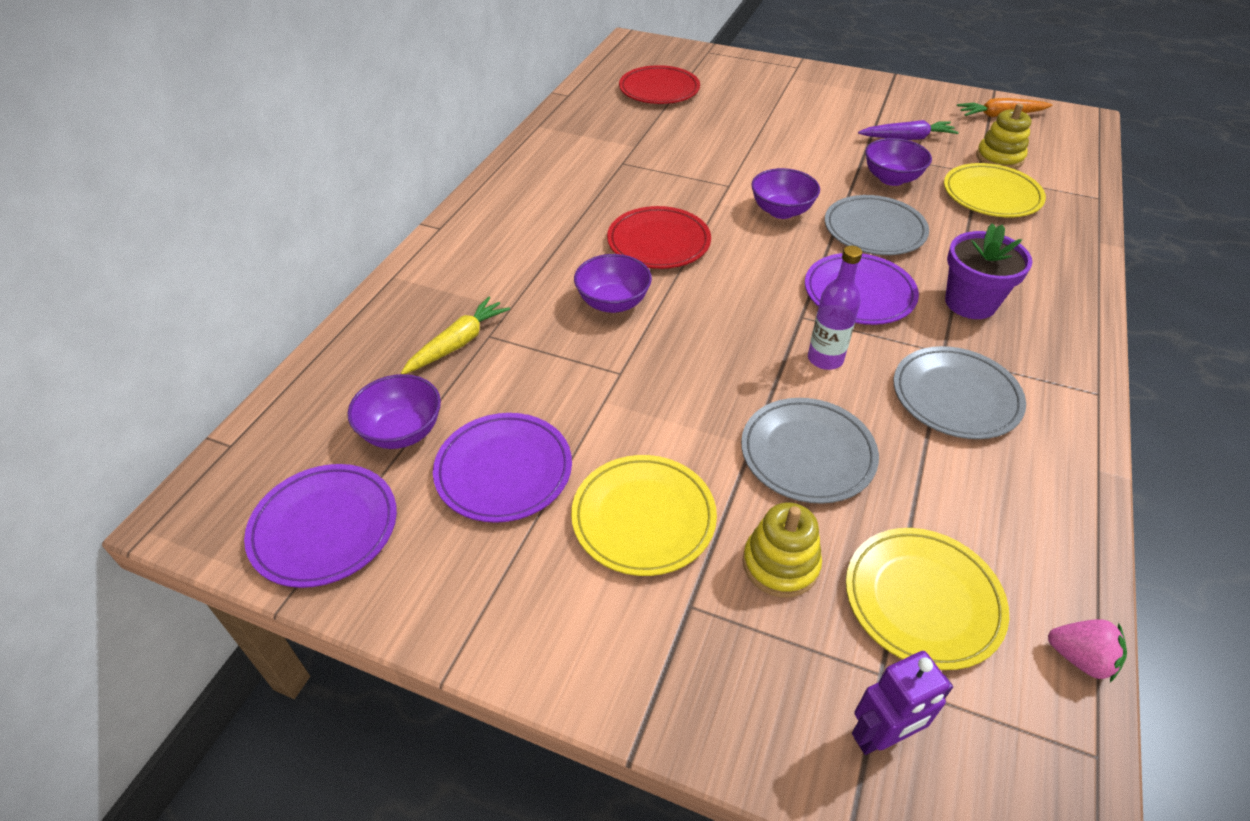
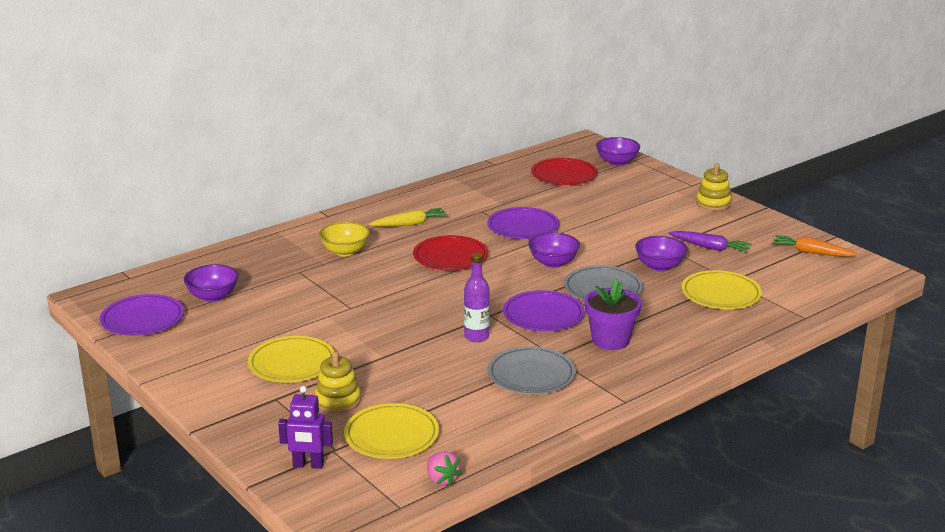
camera: 30 degrees right, 20 degrees down
(458, 343) = (279, 270): yellow carrot -> yellow carrot (410, 224)
(504, 470) = (245, 326): purple plate -> purple plate (523, 227)
(518, 279) = (345, 251): none -> yellow bowl
(613, 302) = (385, 277): purple bowl -> purple bowl (617, 162)
(807, 454) = (409, 369): grey plate -> none
(999, 158) = (764, 276): yellow stacking toy -> yellow stacking toy (713, 203)

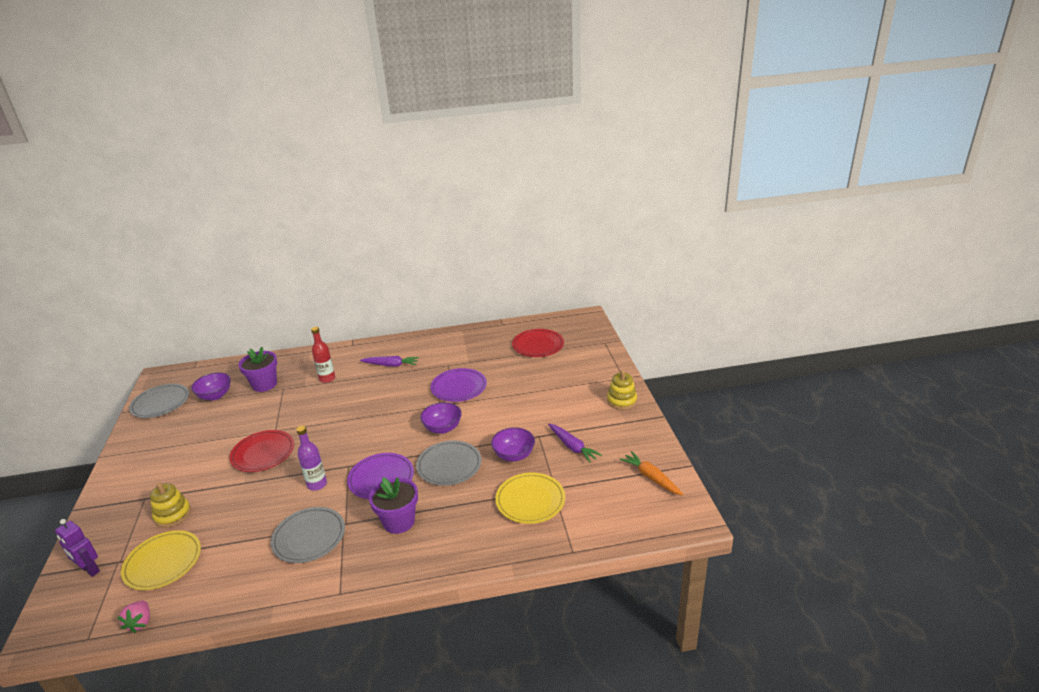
camera: 30 degrees right, 5 degrees up
(142, 319) = (160, 403): purple plate -> grey plate
(266, 273) = (264, 384): none -> purple flower pot
(292, 364) = (188, 470): yellow plate -> none
(345, 251) = (327, 379): yellow bowl -> red bottle
(410, 224) = (391, 365): yellow carrot -> purple carrot
(450, 257) = (383, 402): red plate -> red plate (263, 453)
(617, 162) = (589, 342): purple bowl -> none

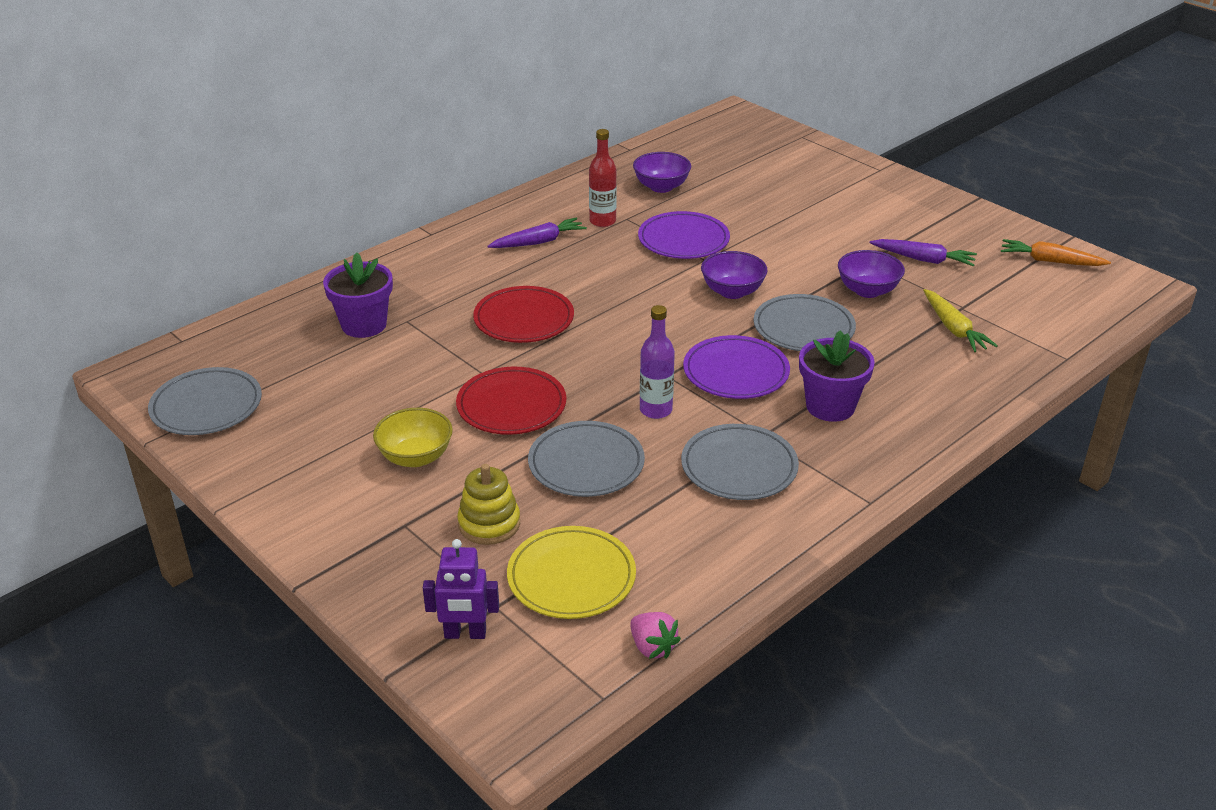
camera: 35 degrees left, 5 degrees up
(194, 464) = (415, 457): none -> yellow bowl
(215, 396) = (297, 365): purple bowl -> purple bowl (661, 187)
(250, 501) = (586, 464): none -> grey plate
(327, 379) = (462, 287): red bottle -> red bottle (602, 221)
(530, 500) = (953, 328): yellow plate -> yellow carrot
(538, 345) = (719, 162): red plate -> red plate (524, 319)
(621, 401) = (912, 194): yellow stacking toy -> none

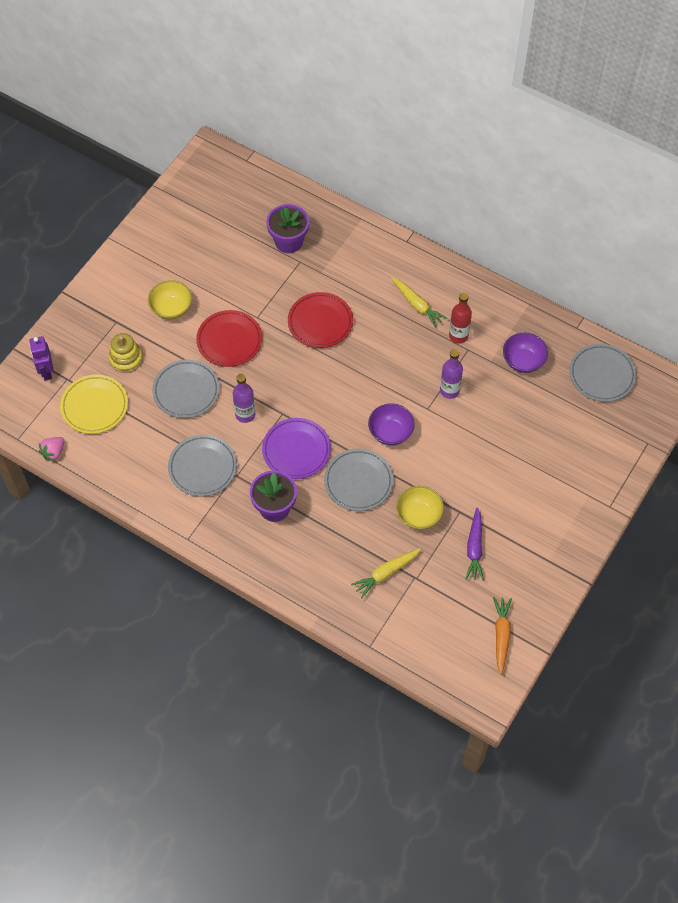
camera: 75 degrees right, 25 degrees up
(206, 406) = (189, 198): grey plate -> grey plate (602, 375)
(538, 242) = (417, 305): purple carrot -> yellow carrot
(683, 240) = (449, 390): purple plate -> purple bottle
(867, 290) = (418, 515): purple bowl -> yellow bowl

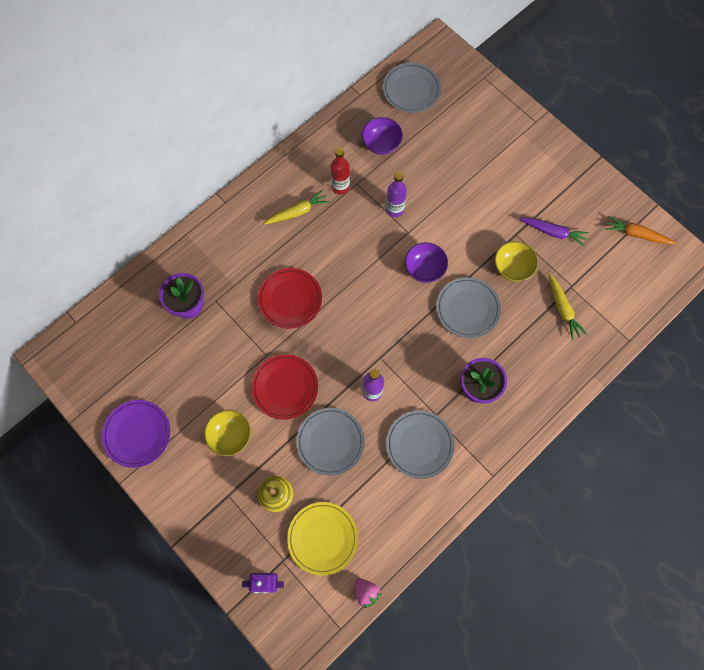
camera: 75 degrees left, 10 degrees up
(296, 450) = (422, 354): purple plate -> purple plate (137, 434)

